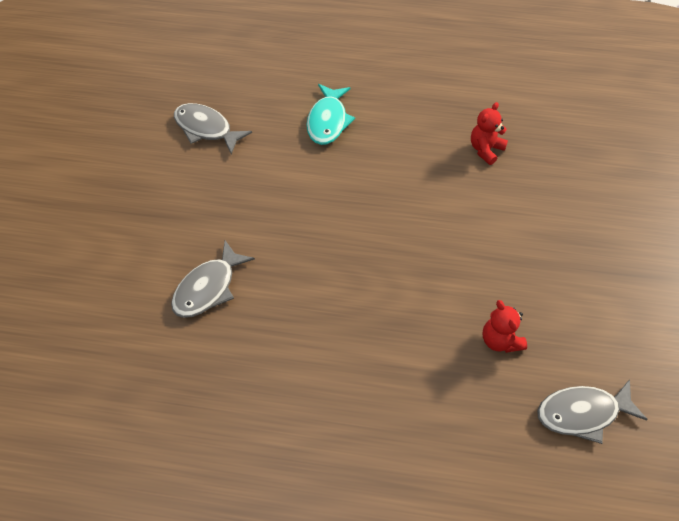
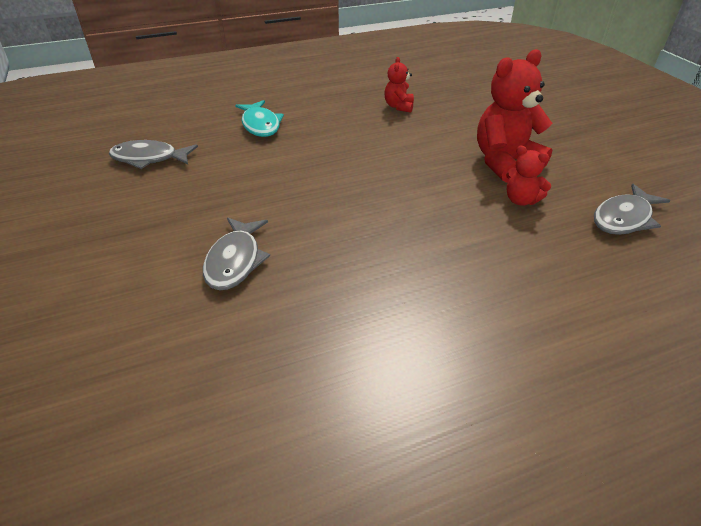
camera: 30 degrees left, 15 degrees down
(529, 283) = (505, 162): none -> red teddy bear

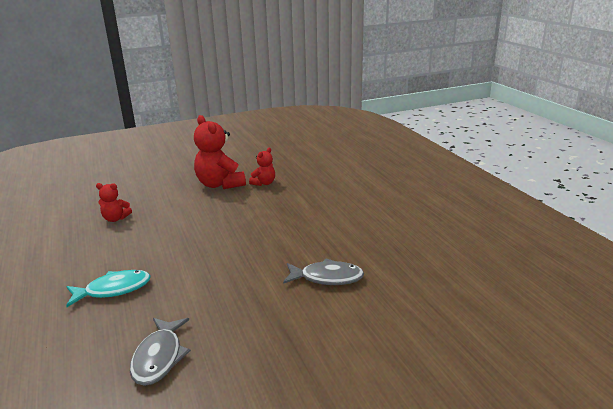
camera: 90 degrees left, 15 degrees down
(624, 218) = (283, 161): grey fish -> none

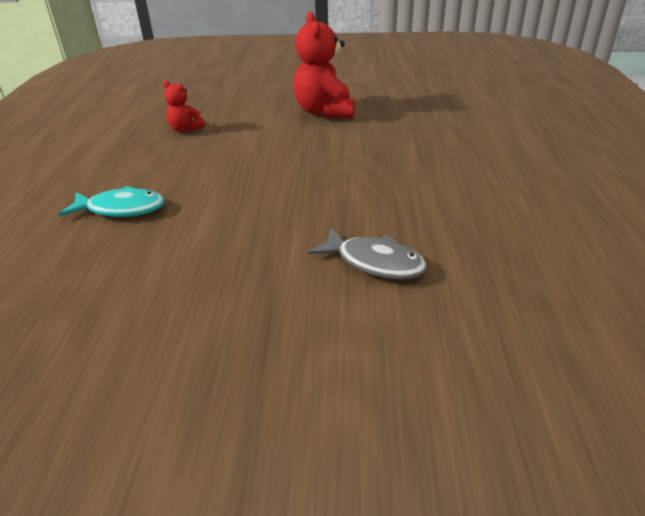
camera: 25 degrees right, 10 degrees up
(159, 357) = (103, 306): grey fish -> none
(264, 183) = (378, 120): red teddy bear -> none

